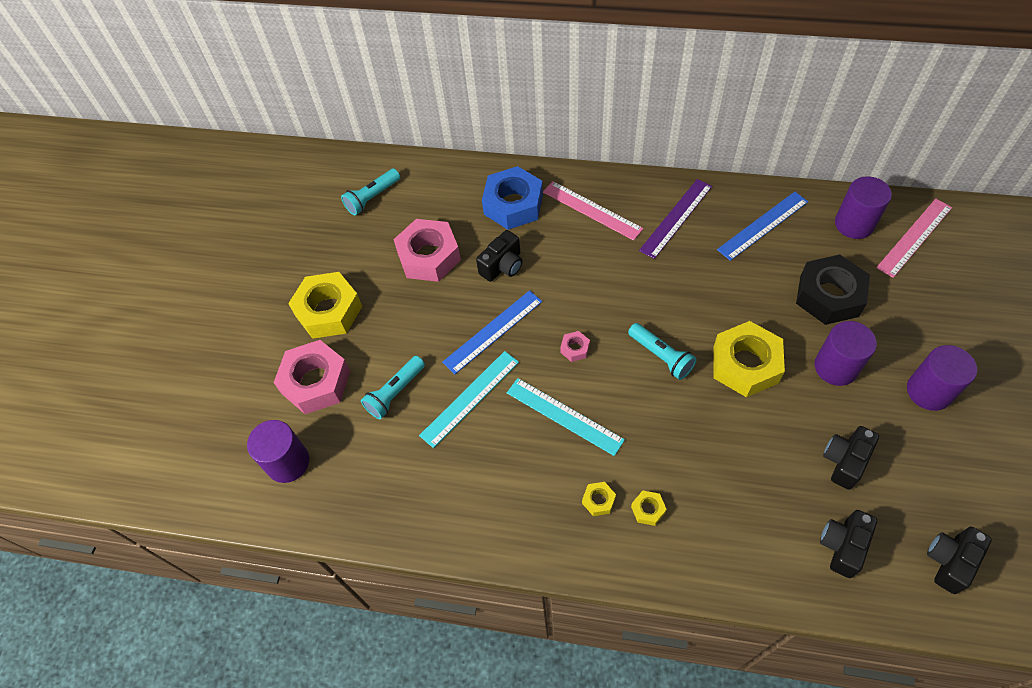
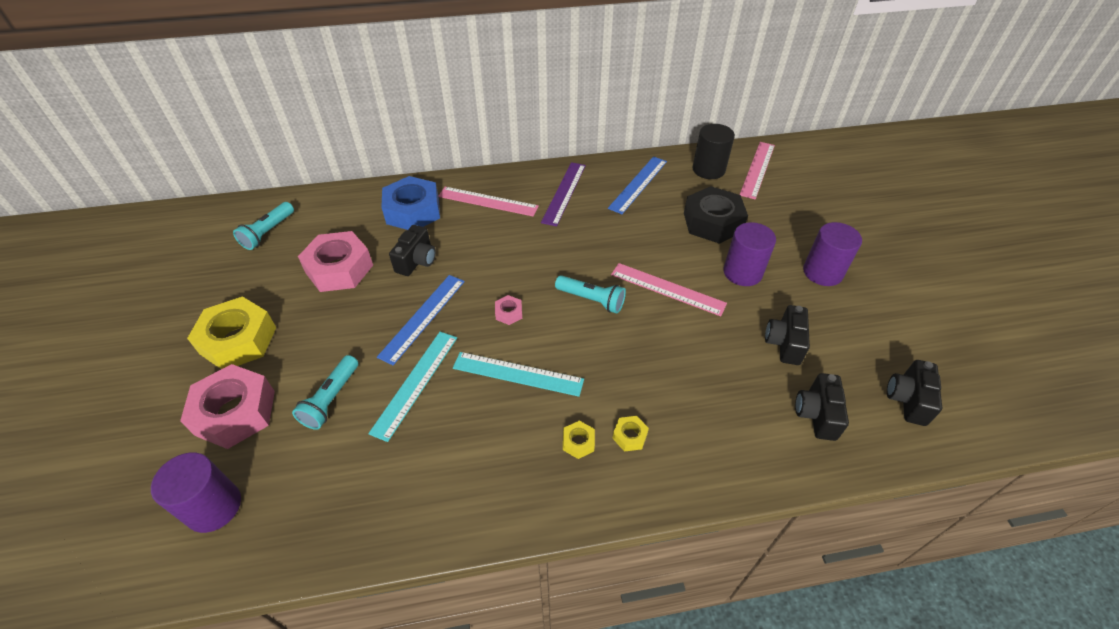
camera: 25 degrees left, 10 degrees down
(745, 364) = (667, 289): yellow nut -> pink ruler
(854, 224) = (708, 169): purple cylinder -> black cylinder

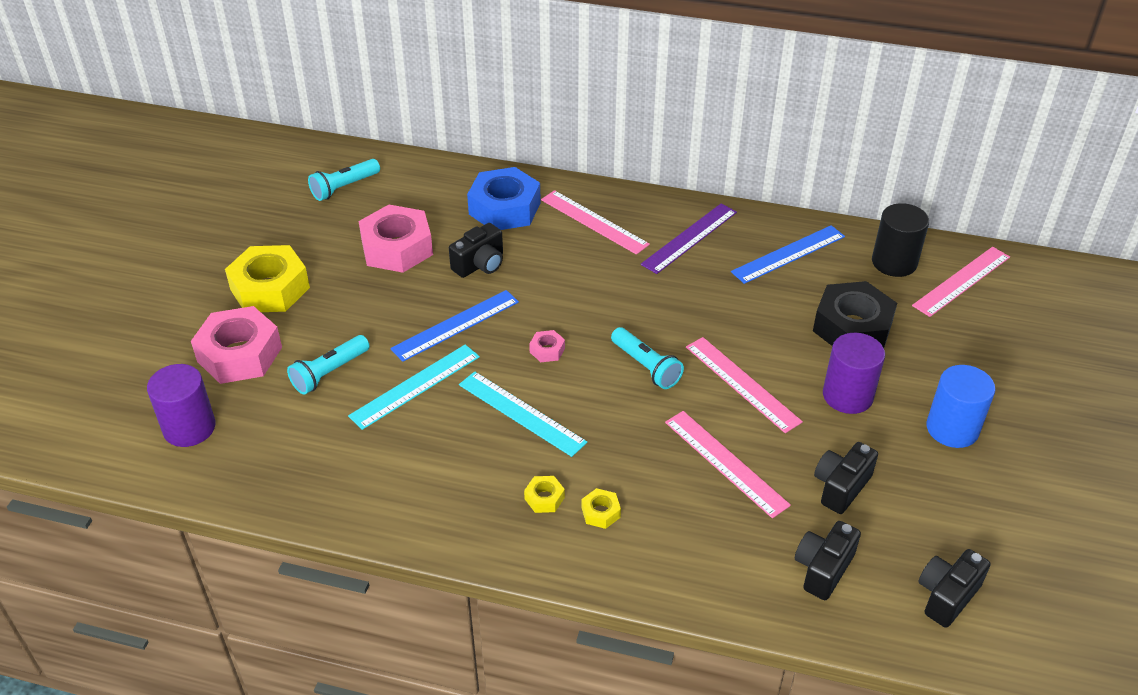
camera: 25 degrees right, 5 degrees down
(695, 355) = (726, 462): none -> pink ruler
(822, 272) = (952, 428): purple cylinder -> blue cylinder

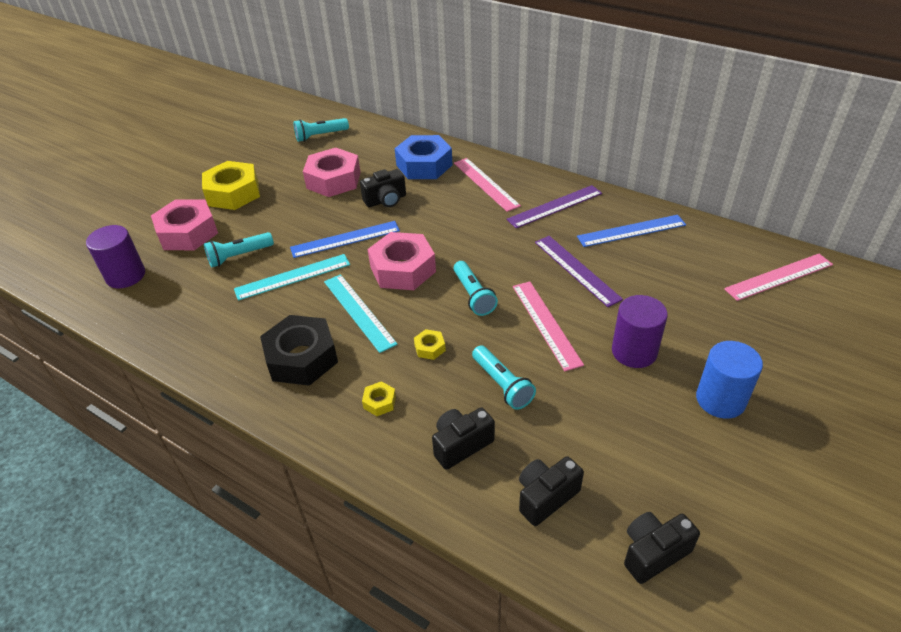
camera: 20 degrees right, 0 degrees up
(544, 498) = (341, 380): yellow nut -> yellow nut (429, 348)
(547, 350) = (403, 269): pink nut -> pink nut, size x2.33
(726, 462) = (502, 385): pink ruler -> turquoise flashlight
(748, 313) = (577, 269): none -> purple ruler
(841, 487) = (594, 428): black camera -> black camera (461, 445)
(852, 327) = (662, 296): black nut -> black nut (301, 358)
(894, 262) = (722, 251): black cylinder -> none

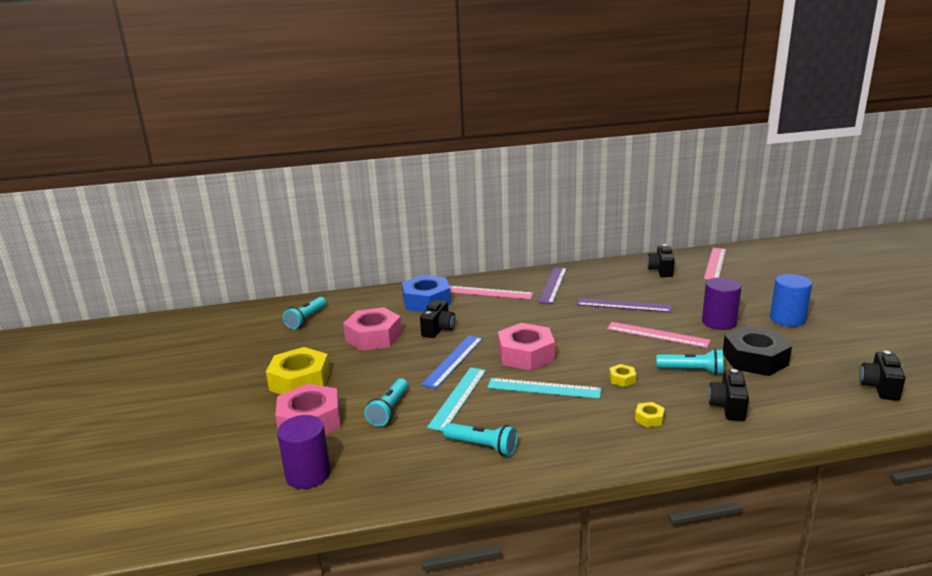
camera: 45 degrees left, 20 degrees down
(301, 358) = (557, 430): black nut -> black nut (755, 359)
(473, 295) = (594, 344): turquoise flashlight -> turquoise flashlight (482, 446)
(545, 497) = (804, 399): black camera -> black camera (661, 270)
(631, 231) = (615, 277): blue ruler -> none

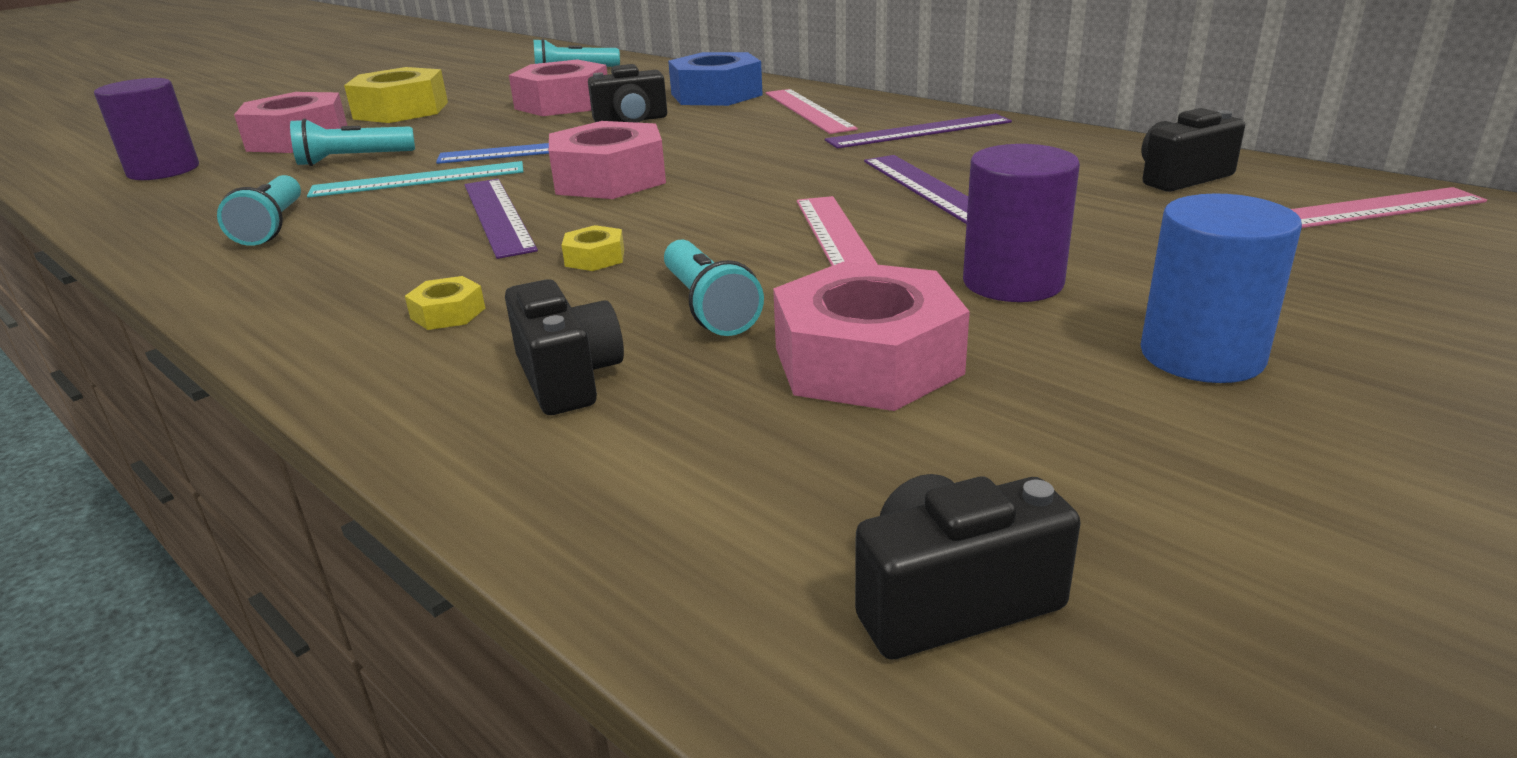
camera: 55 degrees right, 5 degrees up
(543, 388) = (497, 216): turquoise ruler -> purple ruler
(728, 407) = (568, 378): black camera -> black camera turned 90 degrees clockwise
(755, 359) = (867, 360): black nut -> pink nut

